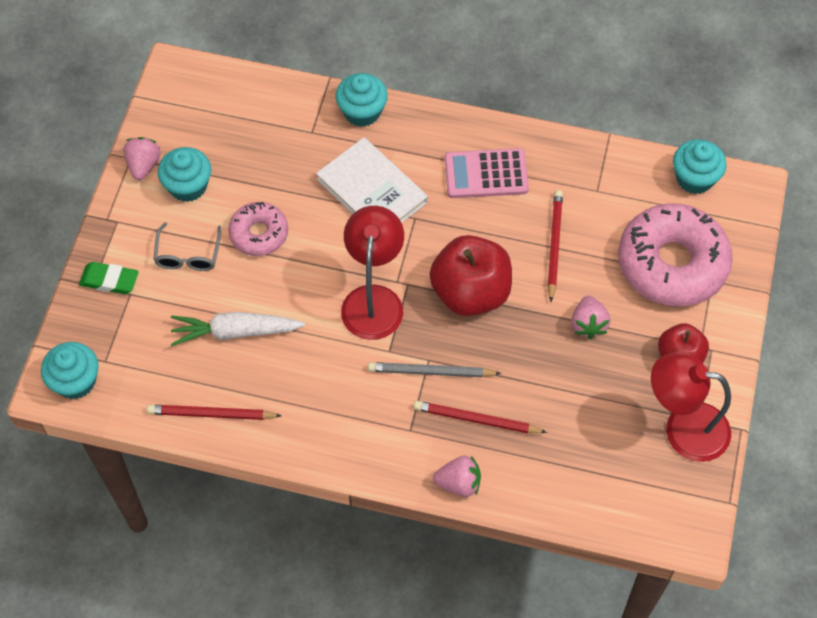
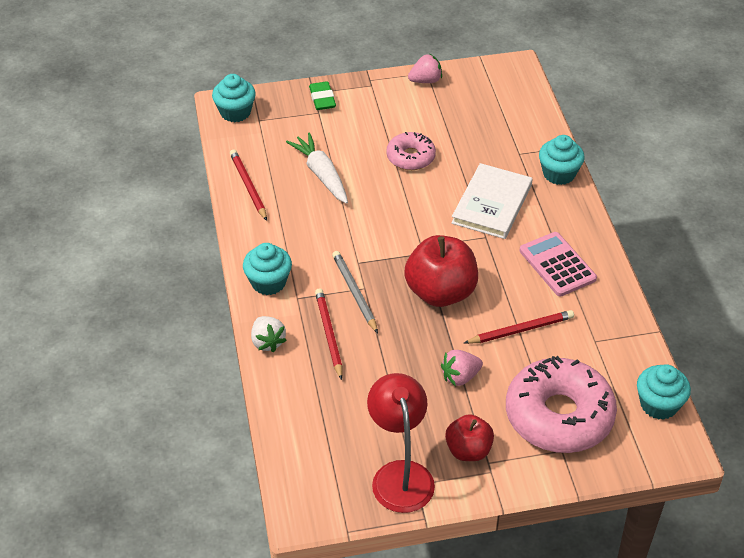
camera: 65 degrees right, 15 degrees down
(188, 186) = (424, 108): turquoise cupcake -> turquoise cupcake (268, 282)
(188, 255) = (368, 128): grey glasses -> none
(373, 300) = (396, 238): red lamp -> none
(459, 483) = (267, 342): pink strawberry -> white strawberry

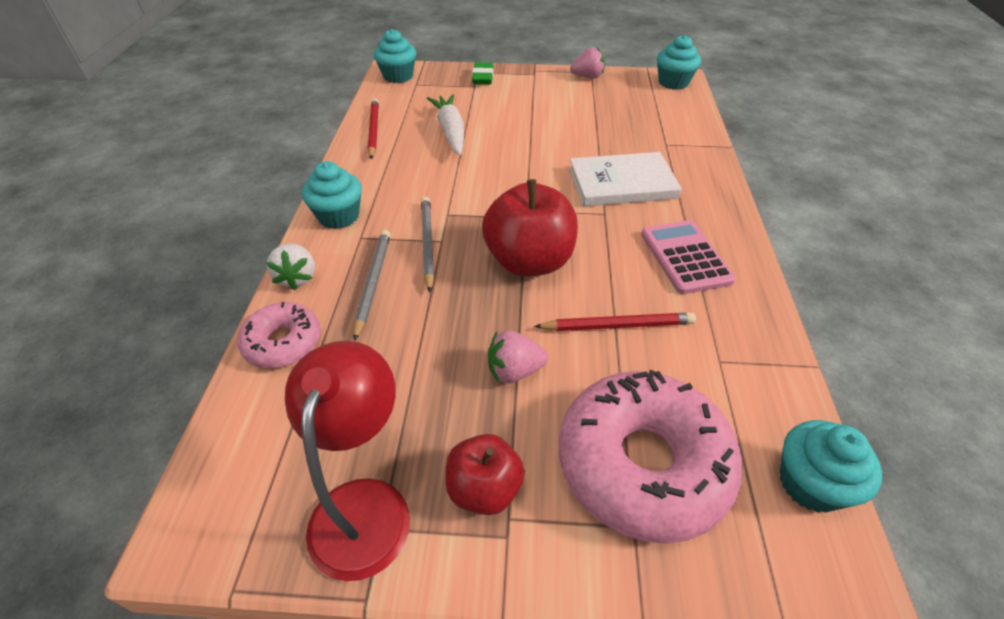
camera: 15 degrees right, 0 degrees up
(329, 334) = (373, 283): red pencil -> grey pencil
(410, 157) = (548, 131): pink donut -> pink donut (283, 342)
(492, 204) = (622, 183): white book -> white book turned 45 degrees clockwise
(559, 174) = (707, 168): turquoise cupcake -> turquoise cupcake (673, 82)

